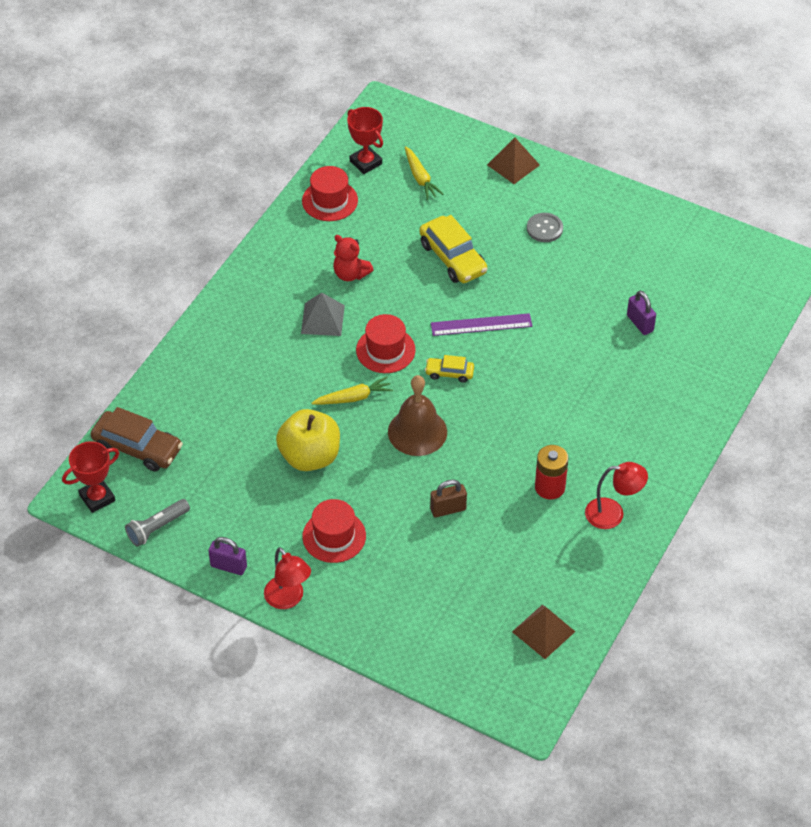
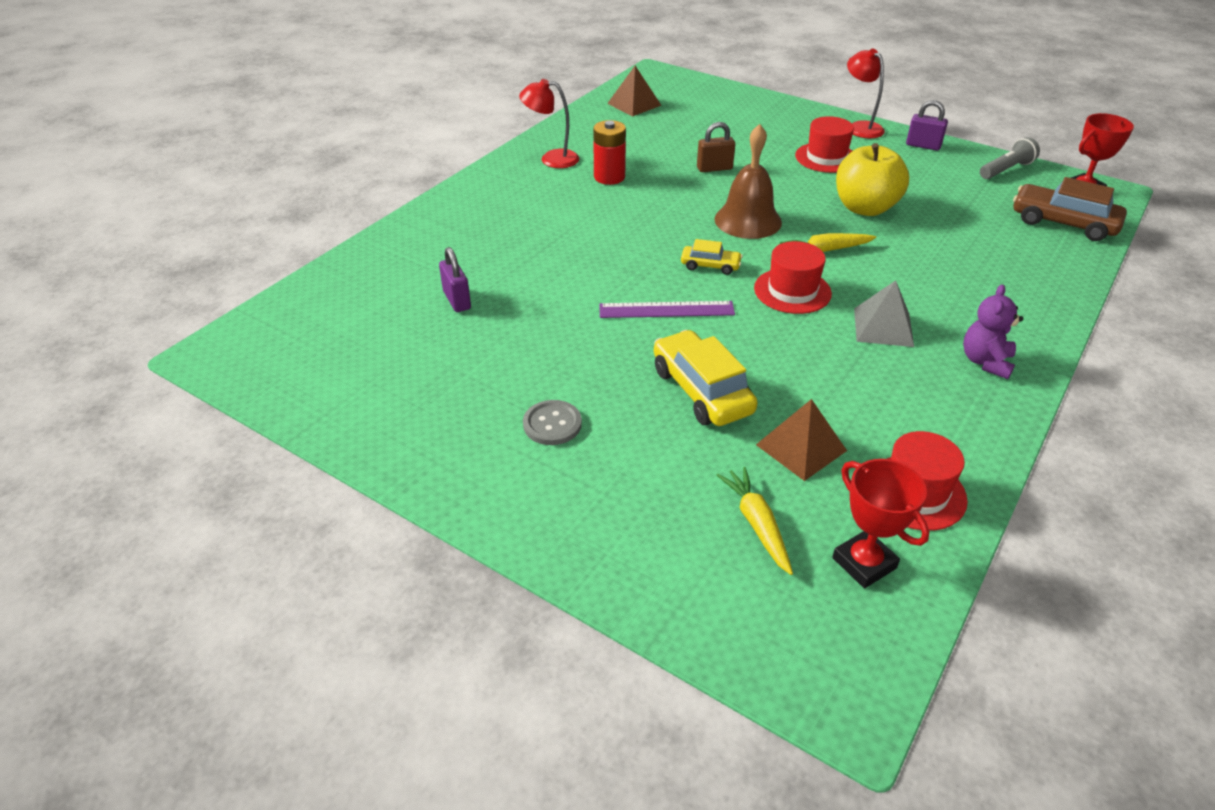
camera: 175 degrees left, 10 degrees down
(258, 293) = (985, 362): none -> purple teddy bear
(350, 274) = (855, 378): red teddy bear -> none
(513, 164) = (583, 539): brown pyramid -> brown pyramid (801, 447)

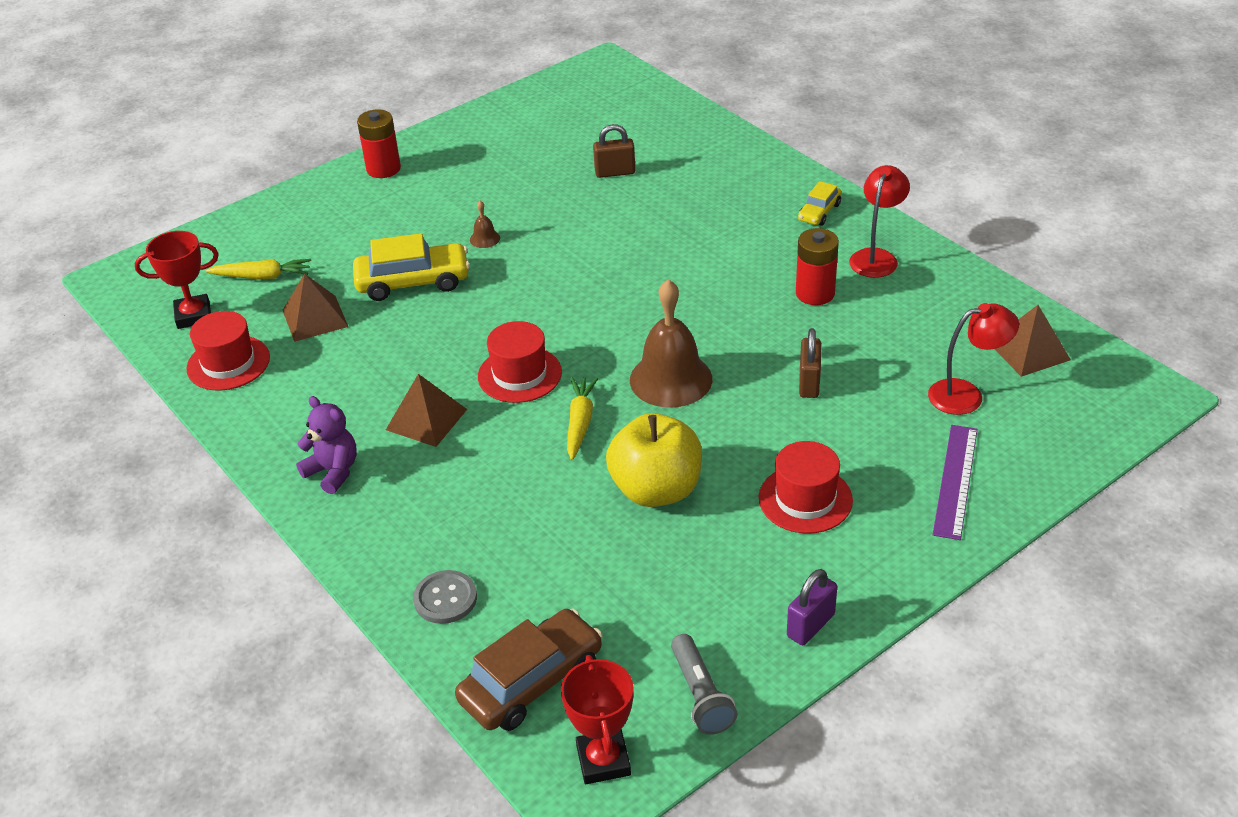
camera: 110 degrees right, 0 degrees up
(457, 300) = (615, 172): purple padlock -> brown padlock
(486, 486) = (383, 169): none -> red battery
(552, 424) = (425, 203): grey button -> grey button (445, 598)
(605, 360) = (484, 239): none -> brown bell
(666, 310) = (535, 285): purple ruler -> purple ruler (955, 480)
(710, 266) = (593, 329): yellow car -> yellow car (819, 212)
(860, 127) = (895, 573): red lamp -> red lamp (966, 395)
(883, 327) = (426, 419): grey pyramid -> brown pyramid

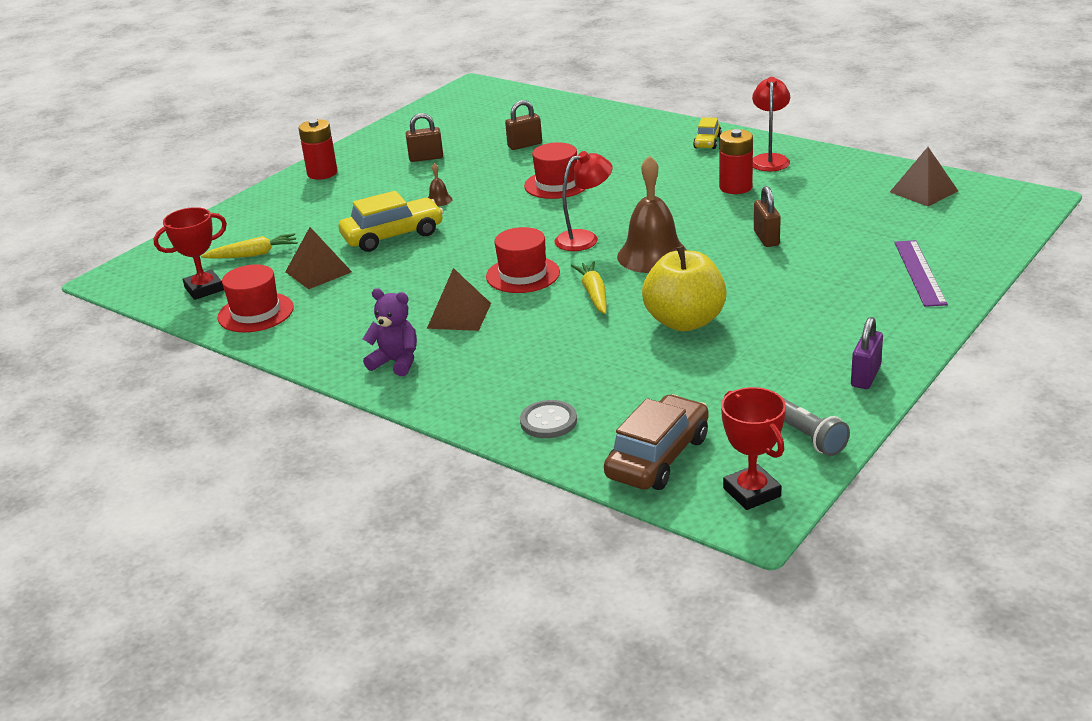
camera: 15 degrees left, 10 degrees down
(501, 169) = (426, 158): none -> brown padlock
(805, 499) = (810, 304): red hat -> red hat (556, 184)
(966, 395) = (894, 223): red lamp -> red lamp (585, 238)

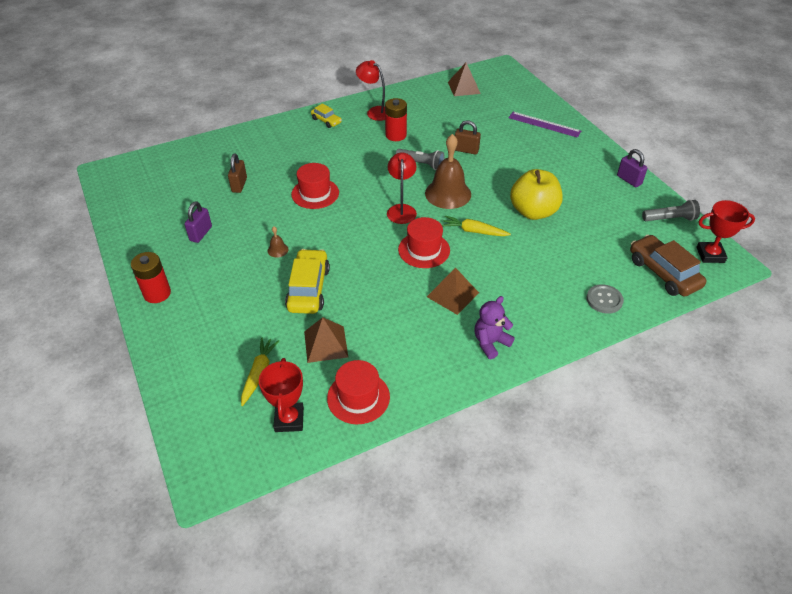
camera: 65 degrees left, 15 degrees up
(426, 158) = (201, 233): brown padlock -> purple padlock
(694, 221) = (421, 164): none -> grey flashlight

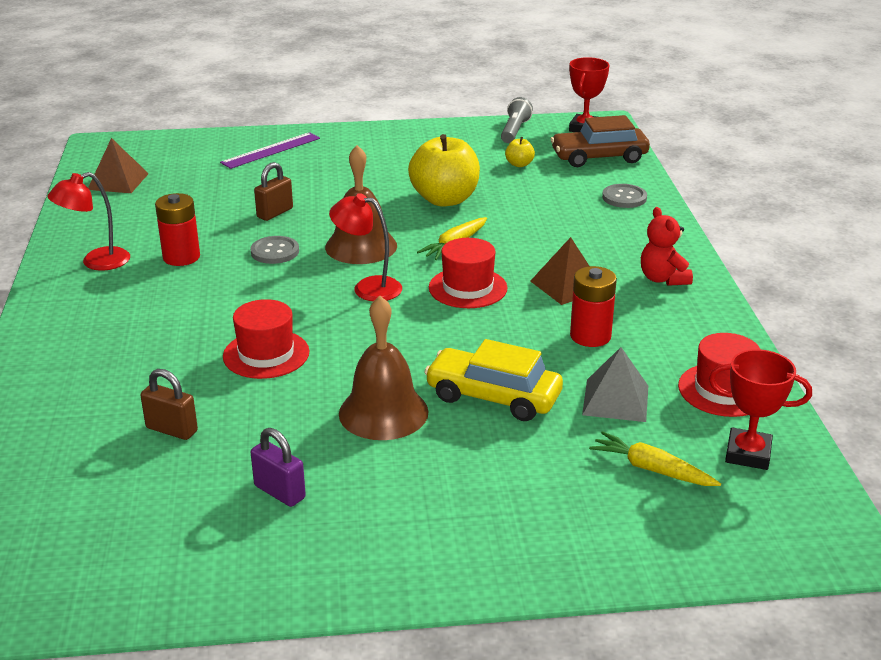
camera: 70 degrees left, 15 degrees down
(157, 293) = (414, 563): red battery -> red battery (590, 336)
(278, 250) = (383, 412): brown bell -> brown bell, size x2.40
(325, 344) = (616, 400): brown pyramid -> grey pyramid
(326, 121) = (71, 310): yellow car -> none
(421, 164) = (275, 252): grey flashlight -> grey button
(490, 343) = (663, 279): purple teddy bear -> red teddy bear
(615, 234) = (519, 164): none -> yellow apple
(629, 180) = (430, 133): purple padlock -> none

